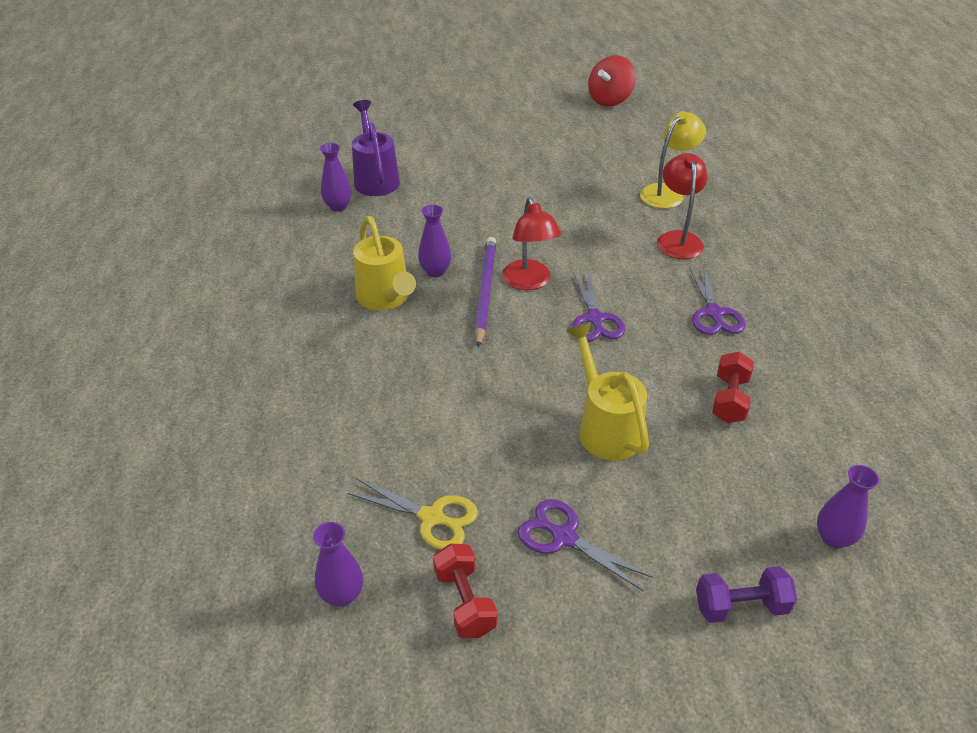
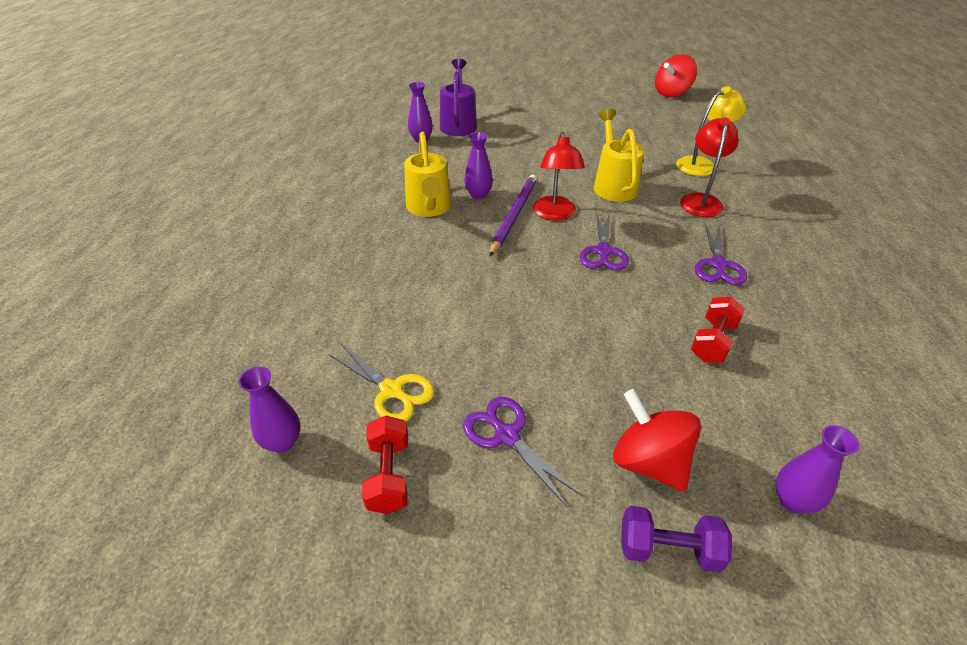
camera: 15 degrees right, 0 degrees up
(605, 427) = (582, 344): yellow watering can -> yellow watering can (613, 185)
(702, 532) = (648, 461): none -> red spinning top

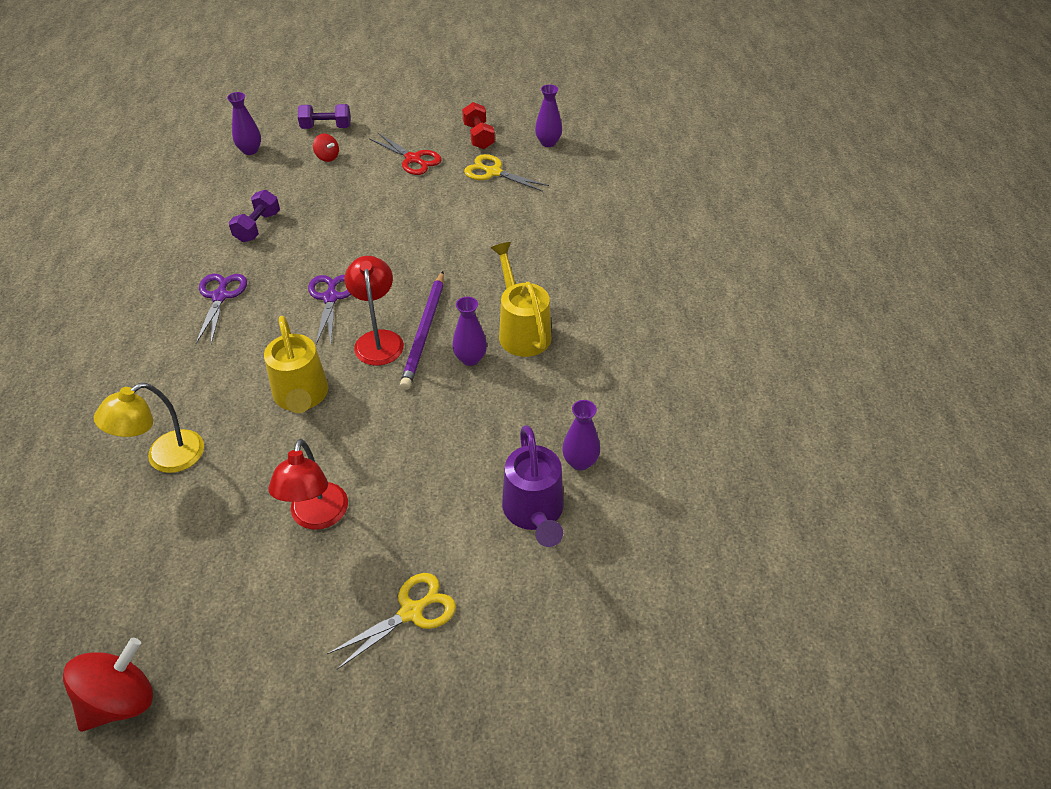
camera: 170 degrees right, 5 degrees up
(506, 435) = (413, 159): purple scissors -> red scissors
(533, 102) = (411, 612): none -> yellow scissors
(648, 461) = (327, 157): red spinning top -> red spinning top, size x0.52
(700, 200) = (198, 384): red lamp -> red lamp (317, 517)
(713, 341) = (257, 227): red dumbbell -> purple dumbbell

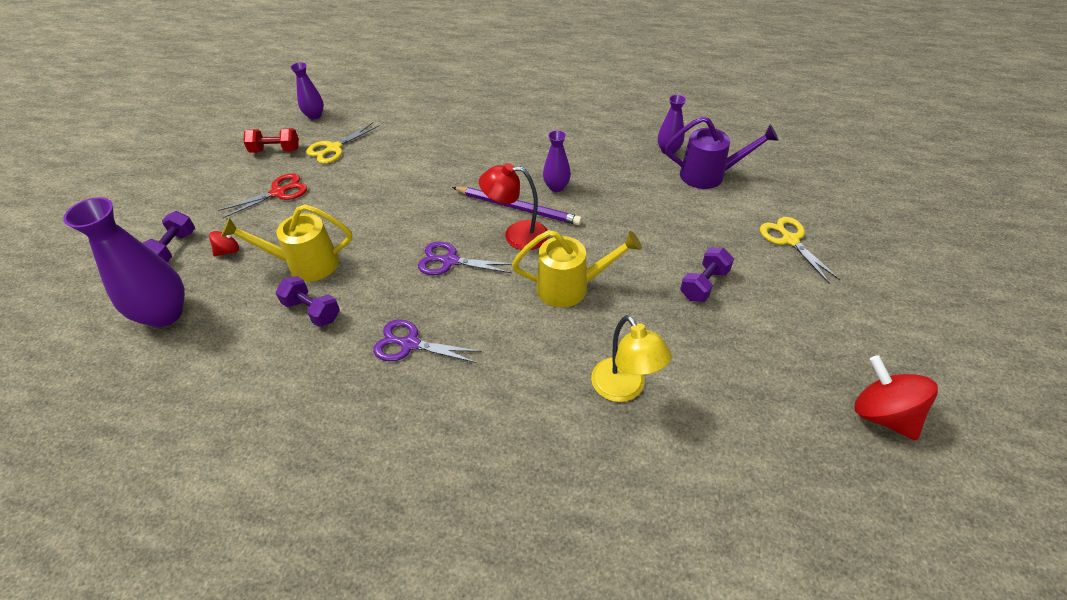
camera: 75 degrees left, 0 degrees up
(250, 150) = (165, 314): purple vase -> purple vase, size x1.87
(317, 517) = (704, 284): red lamp -> purple dumbbell
(522, 331) = (535, 158): yellow watering can -> yellow watering can (305, 264)

